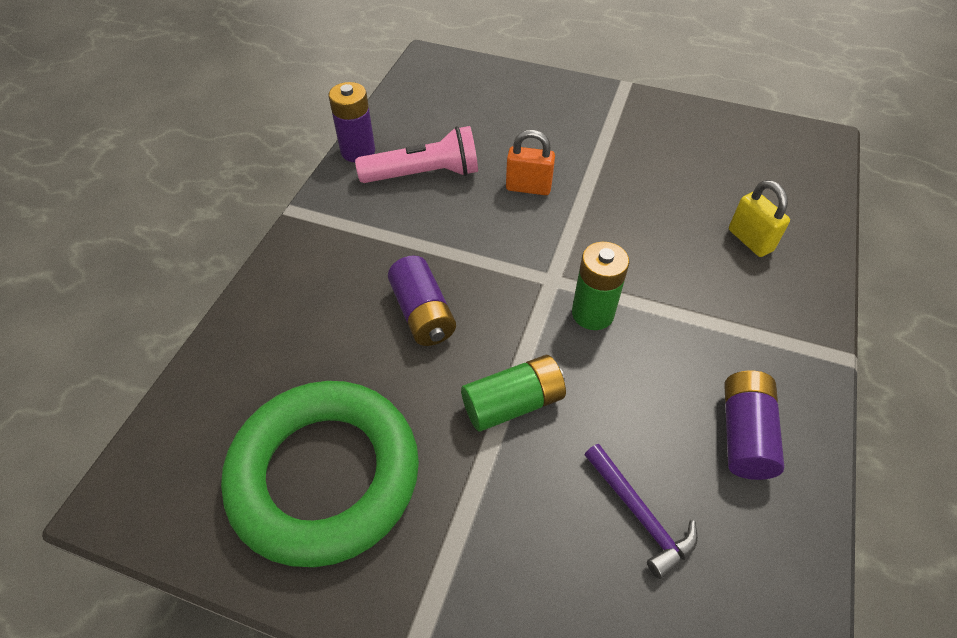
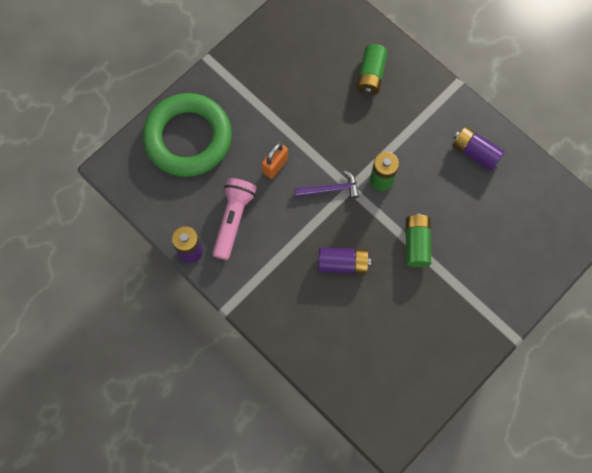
camera: 65 degrees left, 20 degrees up
(325, 475) = (417, 343): green ring -> green ring (188, 138)
(640, 515) = (492, 218): purple hammer -> purple hammer (330, 189)
(750, 240) = (371, 75): yellow padlock -> green battery

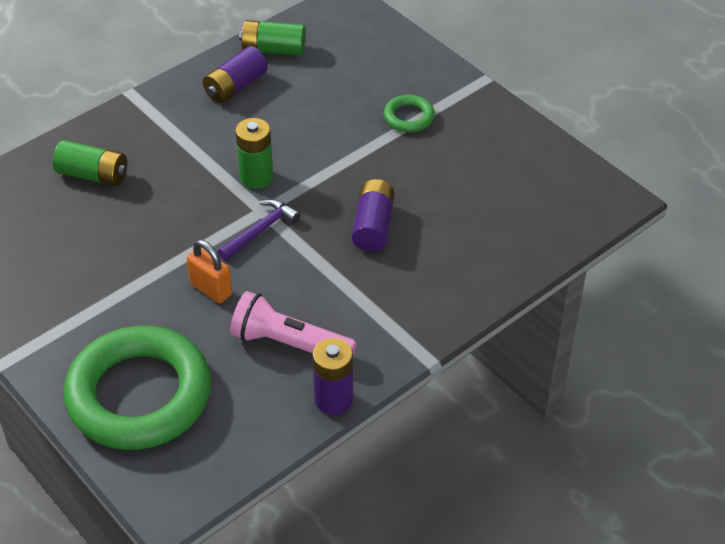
camera: 85 degrees left, 25 degrees down
(330, 189) = (261, 230): purple hammer -> purple hammer turned 45 degrees clockwise
(416, 243) = (353, 152): green battery -> green battery (273, 49)
(460, 281) = (409, 117): none -> green ring

